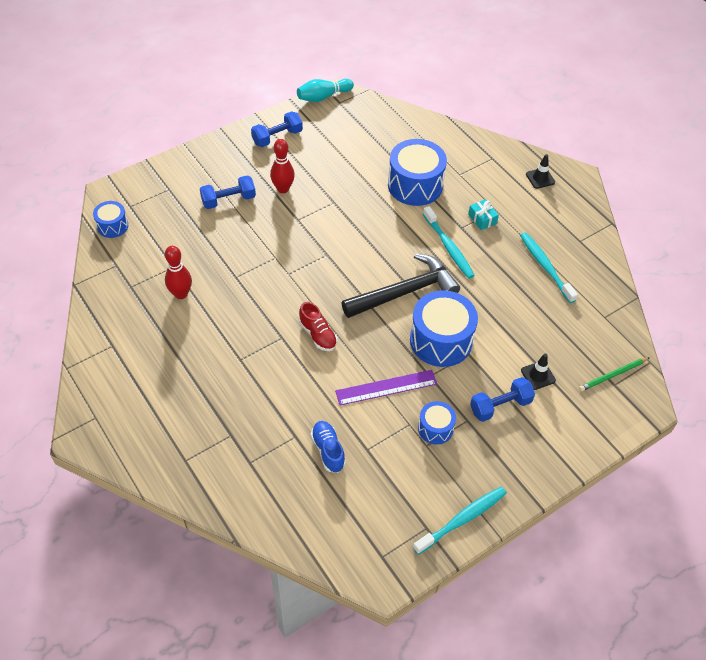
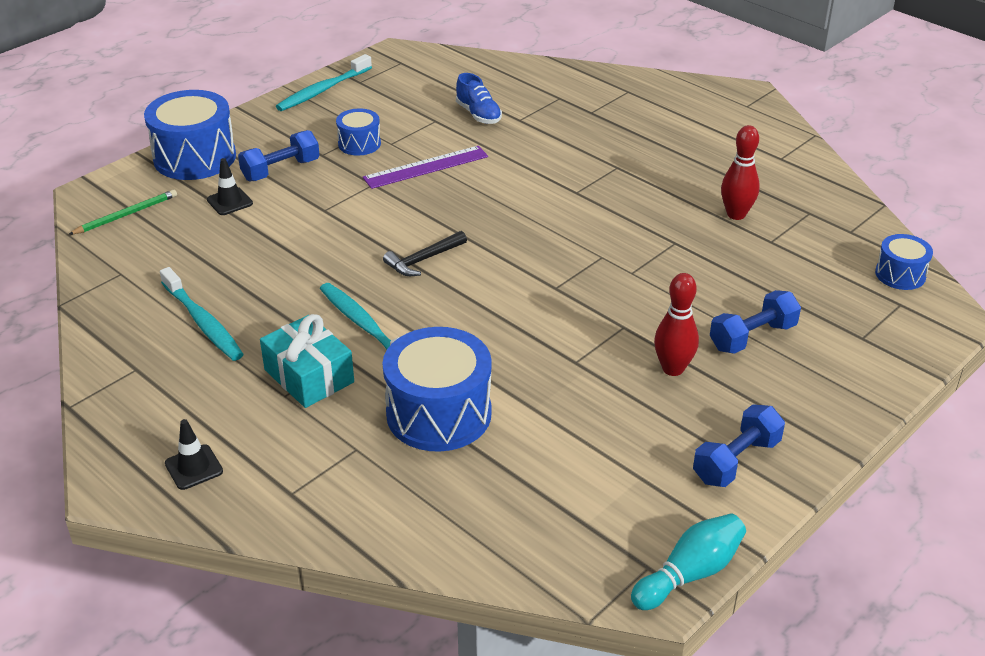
camera: 170 degrees right, 15 degrees down
(318, 335) = (530, 200): red shoe -> none
(405, 292) = (423, 260): black hammer -> black hammer, size x0.50
(441, 340) = (363, 217): blue drum -> blue drum (195, 157)
(482, 219) = (309, 376): turquoise gift -> turquoise gift, size x1.73

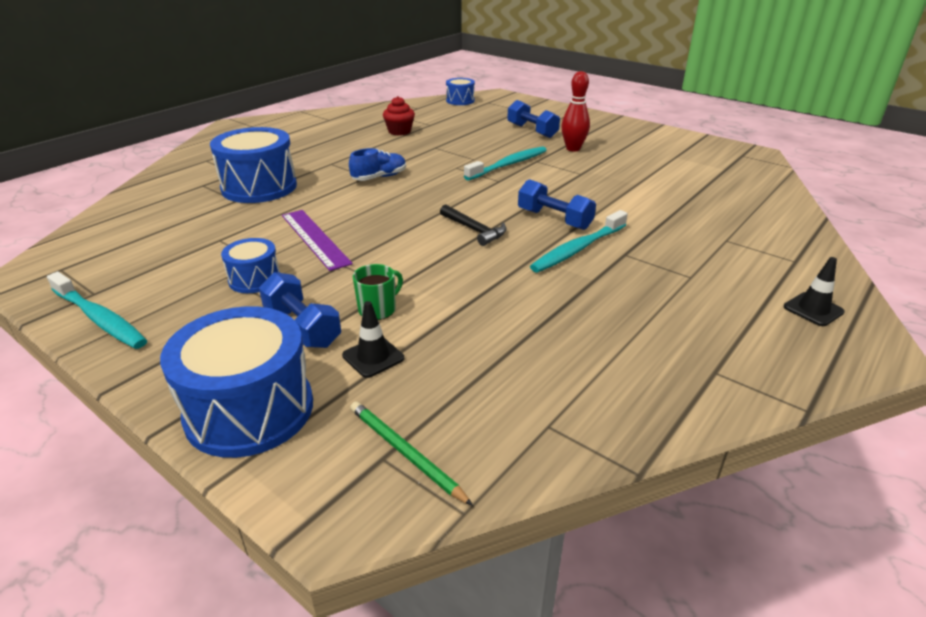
camera: 95 degrees left, 5 degrees down
(203, 322) = (615, 338): turquoise toothbrush -> turquoise toothbrush (508, 165)
(292, 203) = (378, 309): none -> green mug
(309, 376) = (659, 268): turquoise gift -> none
(439, 414) = (665, 213): blue drum -> blue drum (259, 187)
(478, 114) = (217, 218): blue shoe -> blue shoe (379, 177)
(689, 574) = (737, 147): turquoise bowling pin -> none
(736, 214) = (399, 131): red bowling pin -> red cupcake
(736, 461) = (643, 136): blue dumbbell -> blue dumbbell (554, 219)

